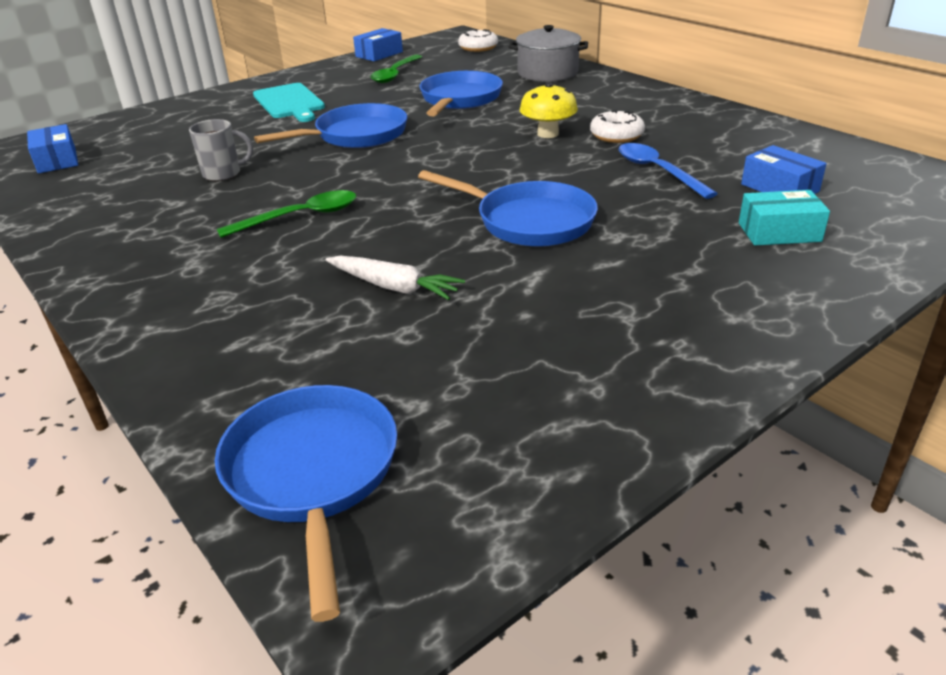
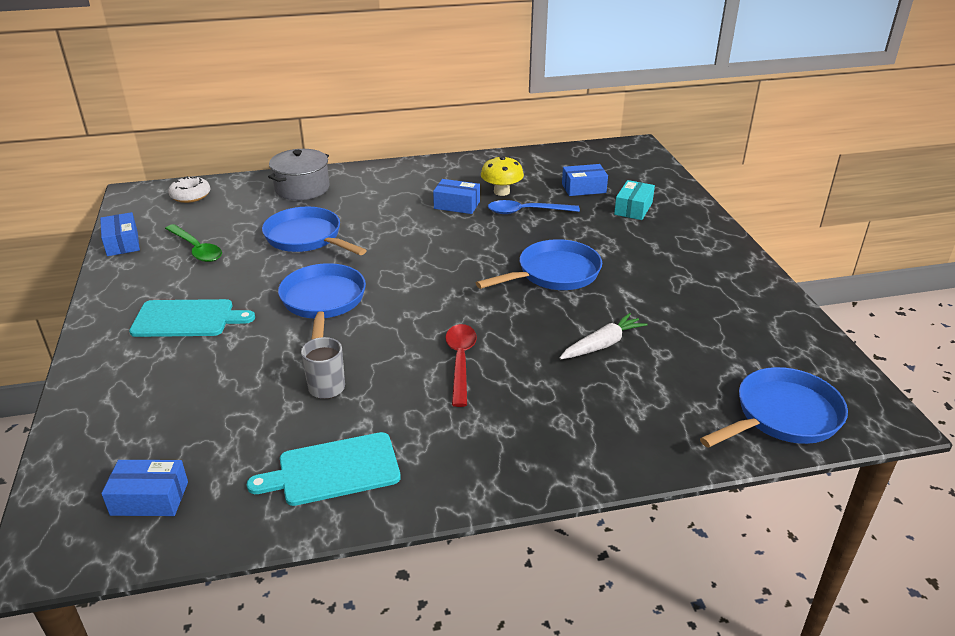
camera: 65 degrees left, 0 degrees up
(104, 209) = (333, 470): none -> turquoise cutting board
(300, 217) = (460, 362): green spoon -> red spoon
(313, 474) = (783, 416): blue pan -> blue pan turned 135 degrees clockwise
(548, 134) = (424, 226): yellow mushroom -> yellow mushroom (501, 192)
(616, 135) = (457, 205): white donut -> blue box

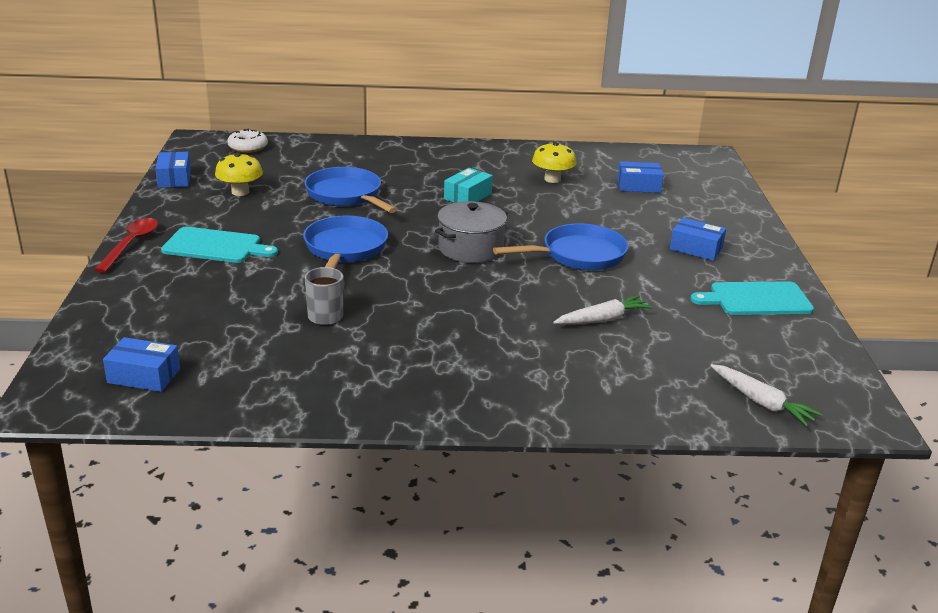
camera: 10 degrees right, 5 degrees down
(196, 249) = (240, 192): green spoon -> yellow mushroom
(302, 188) = (355, 153): grey pot -> grey pot (470, 248)
(333, 470) = (311, 380): turquoise cutting board -> turquoise cutting board (756, 299)
(457, 205) = (503, 185): blue box -> blue box (696, 248)
(460, 362) = (458, 314): red spoon -> red spoon (131, 245)
(526, 212) = (571, 199): blue spoon -> none
(633, 208) = (683, 210): turquoise box -> turquoise box (467, 196)
(783, 416) = (761, 402): blue pan -> white carrot

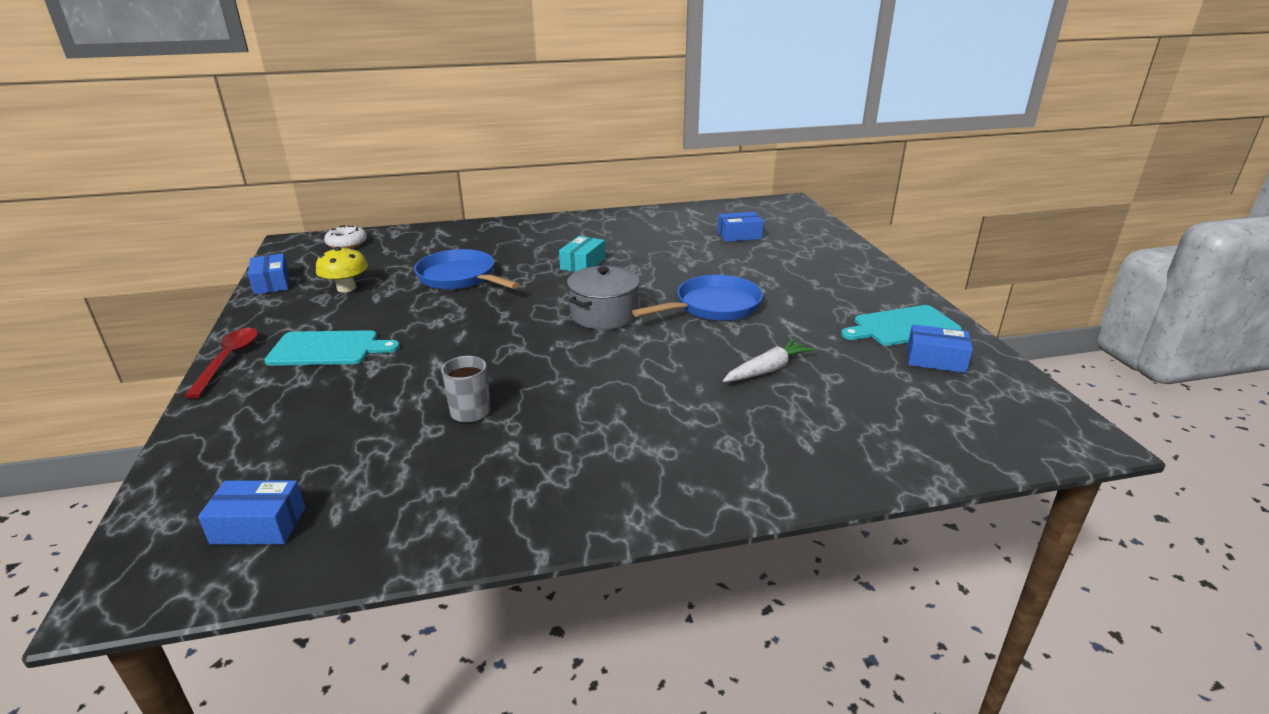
camera: 10 degrees left, 0 degrees up
(344, 249) = (472, 333): blue pan -> none
(552, 179) = (657, 239): yellow mushroom -> none
(696, 248) = (820, 285): blue box -> blue box (935, 359)
(761, 402) = (971, 436): white carrot -> none

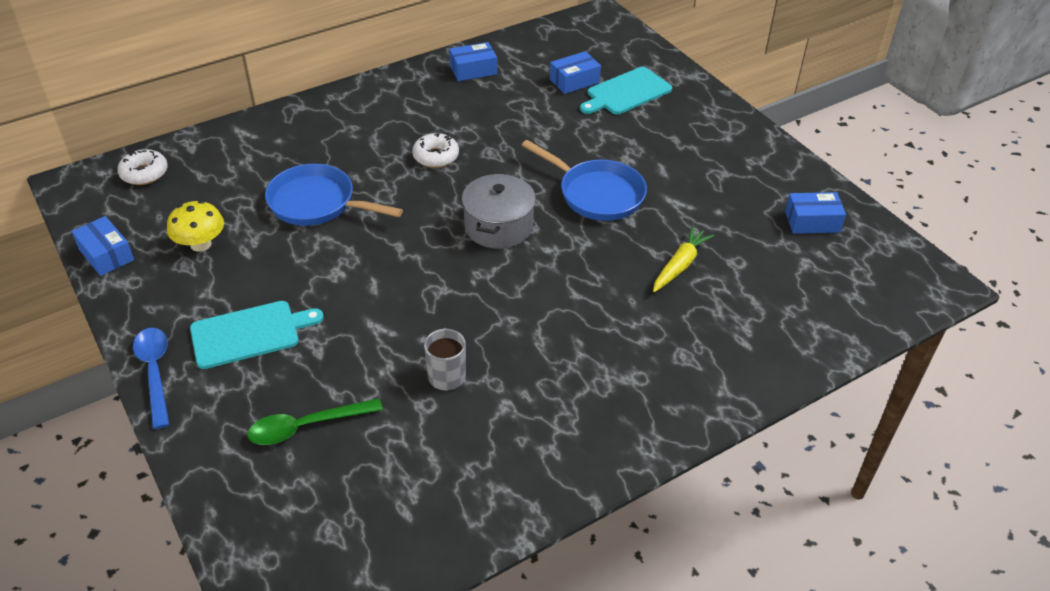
camera: 20 degrees left, 15 degrees up
(228, 360) = (155, 373): red spoon -> blue spoon
(259, 525) = (347, 539): blue box -> blue box (473, 70)
(311, 423) = (306, 426): none -> green spoon
(583, 264) = (436, 156): turquoise box -> white donut
(713, 306) = (597, 194): blue pan -> blue pan turned 90 degrees clockwise
(767, 370) = (680, 265): white carrot -> yellow carrot
(902, 326) = (773, 186): turquoise cutting board -> turquoise cutting board (626, 92)

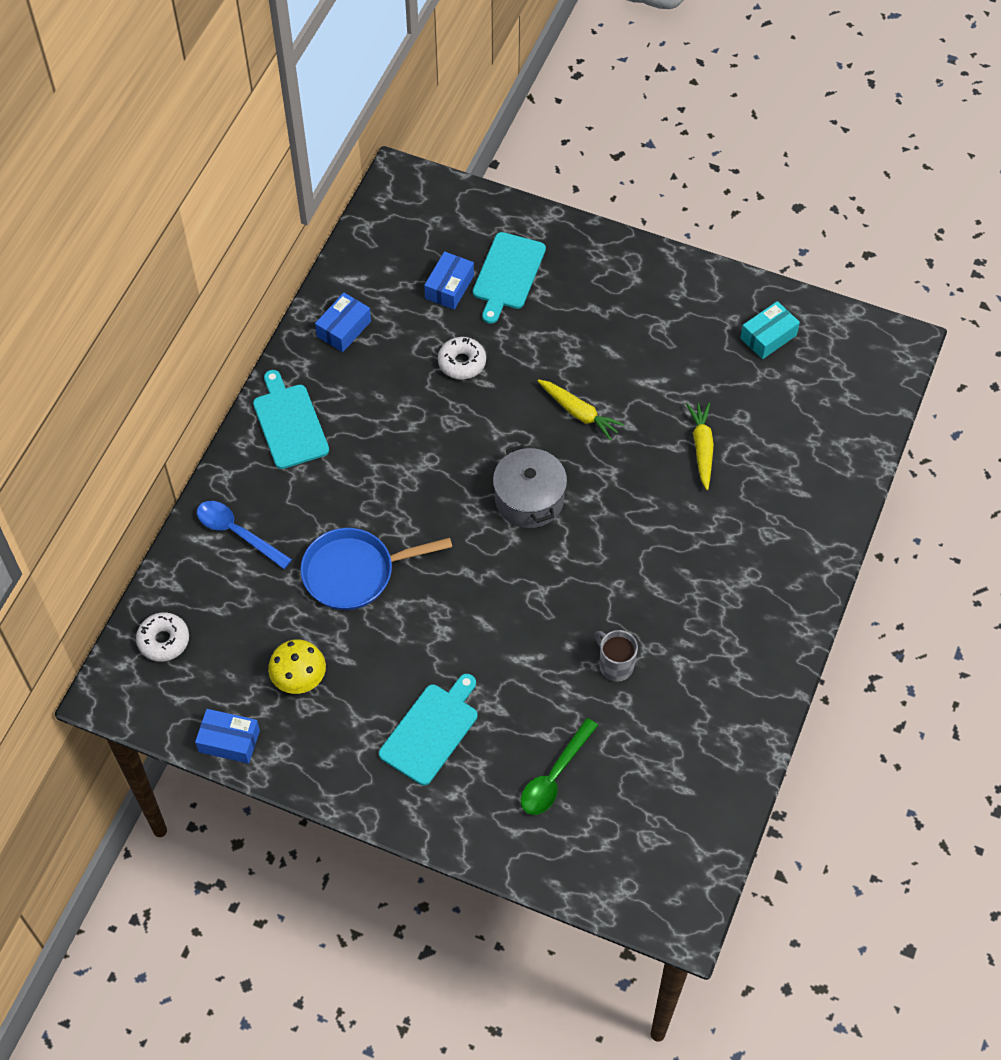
camera: 35 degrees left, 15 degrees up
(155, 373) = (394, 812): blue spoon -> blue spoon (237, 533)
(376, 101) = (289, 423): none -> turquoise cutting board
(436, 156) = (407, 456): white donut -> white donut (462, 362)
(597, 194) = (579, 413): blue pan -> yellow carrot
(812, 221) = (768, 336): blue box -> turquoise box

